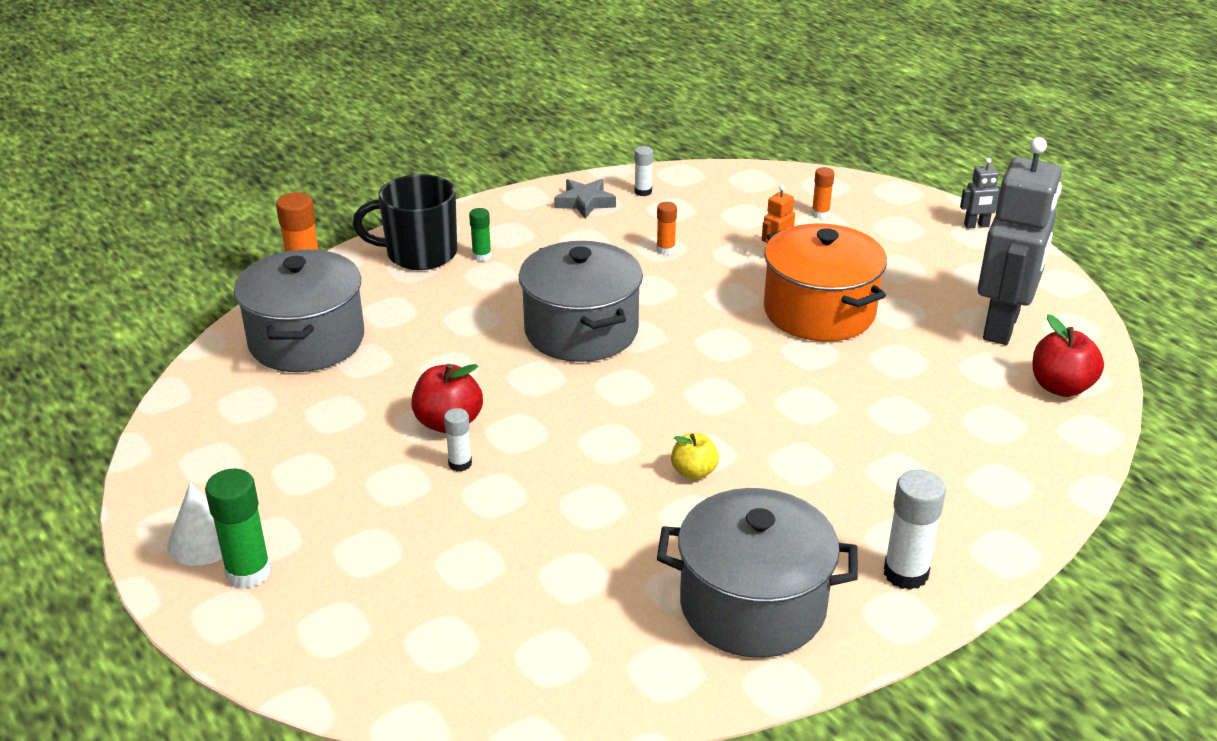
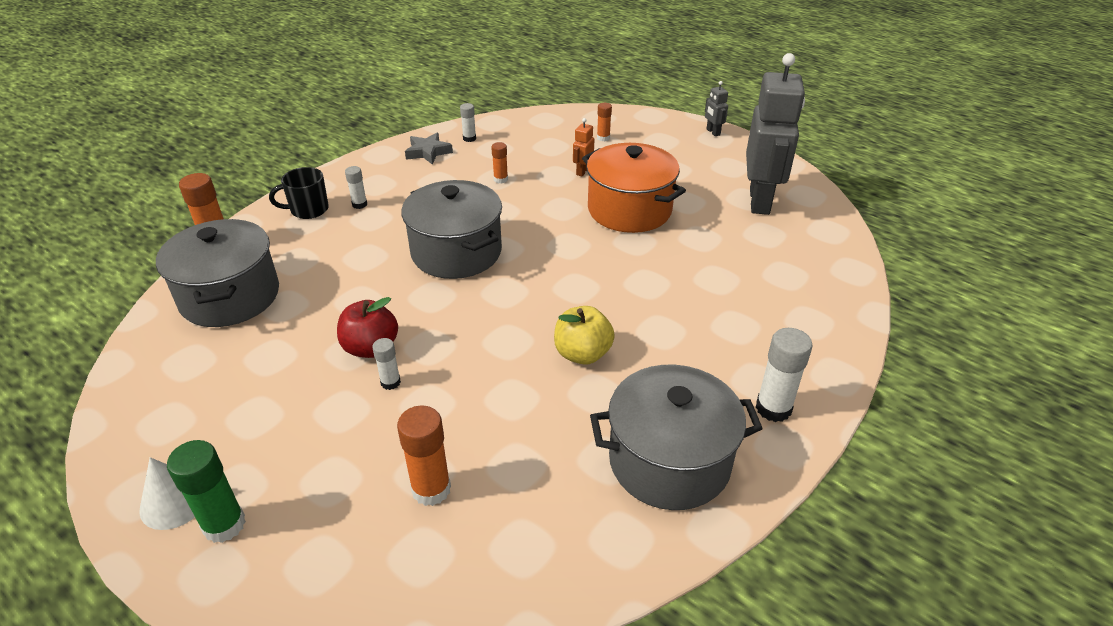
camera: 15 degrees left, 5 degrees up
(419, 254) = (308, 210): black mug -> black mug, size x0.66
(472, 581) = (431, 489): none -> orange glue stick
(482, 256) = (359, 204): green glue stick -> white glue stick
(694, 472) = (582, 354): yellow apple -> yellow apple, size x1.55
(976, 226) = (713, 132): grey robot -> grey robot turned 90 degrees clockwise
(1060, 387) = (818, 239): red apple -> none

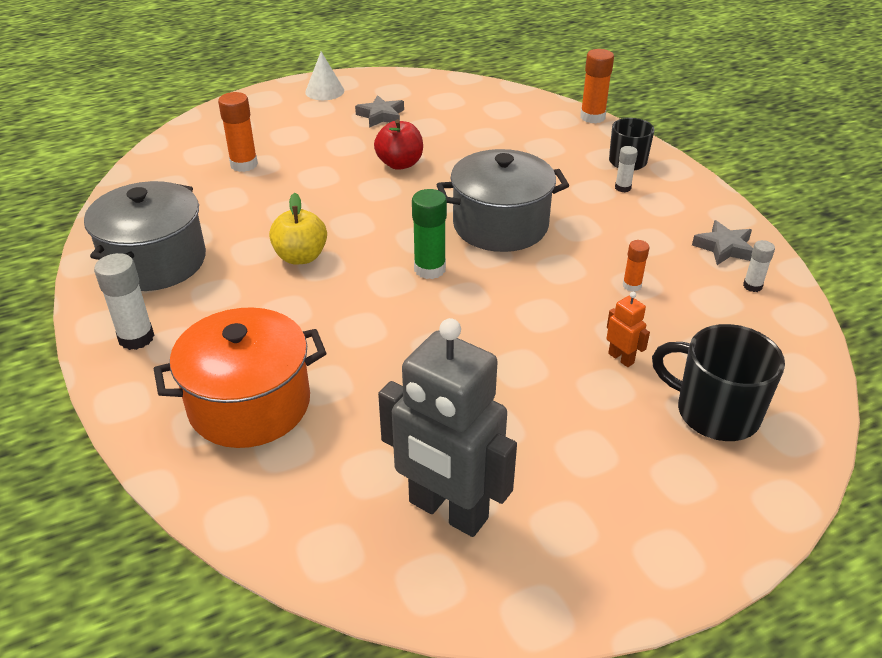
camera: 115 degrees right, 0 degrees up
(224, 525) = (292, 103): green glue stick -> green glue stick (429, 269)
(230, 296) = (512, 117): grey pot -> none
(249, 406) = (381, 116): none -> grey star
(390, 382) = (354, 166): white glue stick -> none
(603, 138) = (715, 412): orange glue stick -> black mug
(629, 210) = (505, 367): orange pot -> orange pot (249, 404)
(713, 132) = (693, 564): grey robot -> none

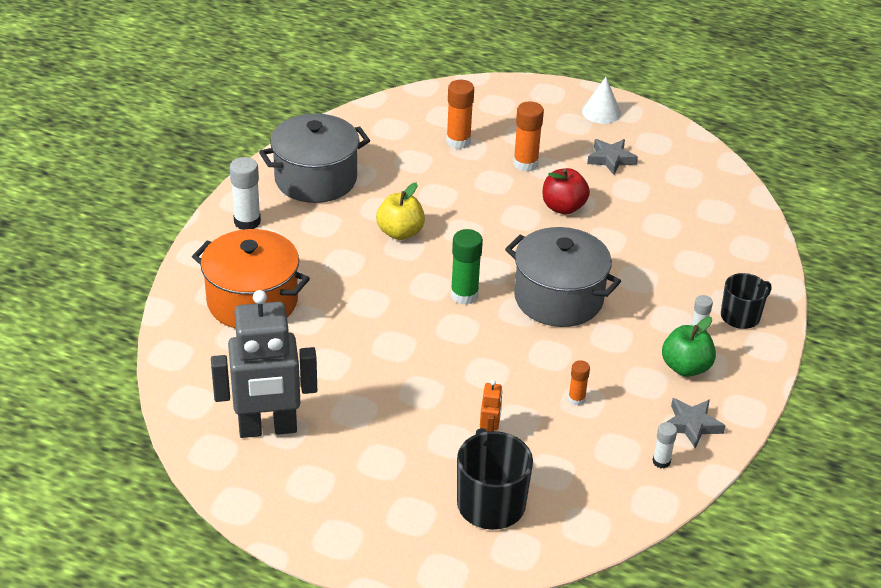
camera: 45 degrees right, 0 degrees up
(447, 511) = (267, 429): grey robot -> grey robot turned 90 degrees counterclockwise
(592, 117) = (780, 263): orange glue stick -> orange glue stick (525, 164)
(655, 214) = (685, 367): none -> green apple

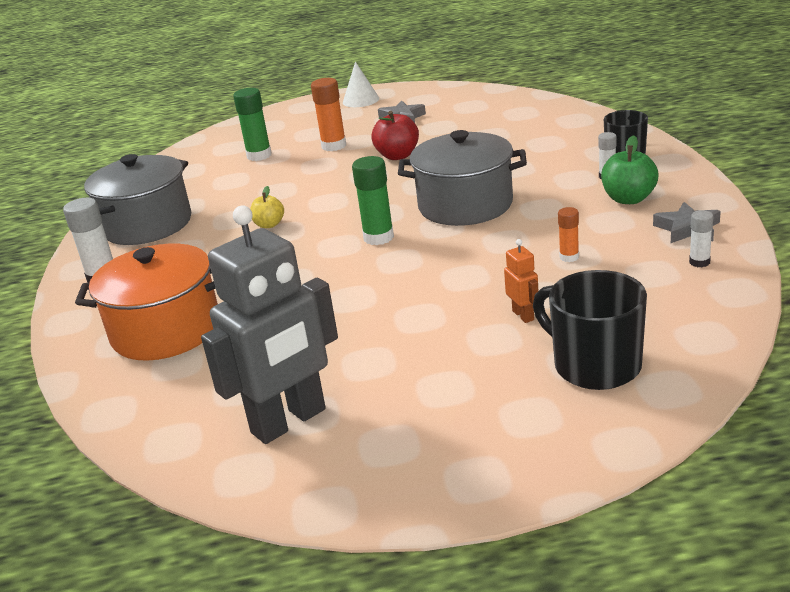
camera: 25 degrees left, 10 degrees down
(400, 232) = (269, 225): yellow apple -> yellow apple, size x0.65
(458, 141) = (259, 155): orange glue stick -> green glue stick

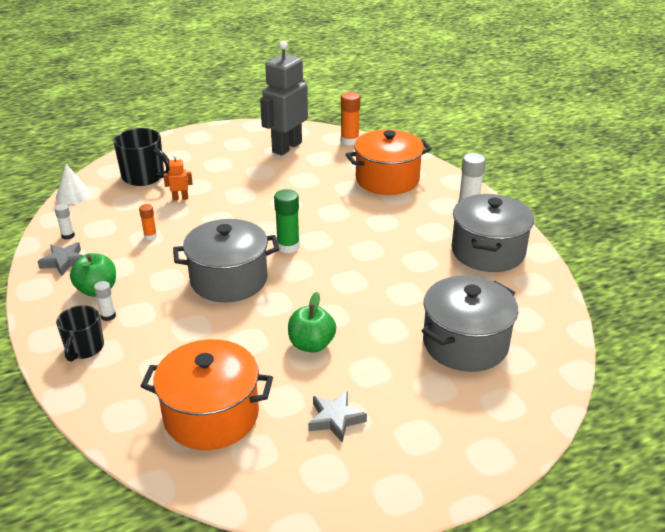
camera: 160 degrees right, 5 degrees up
(259, 155) = (465, 343): green glue stick -> grey pot
(269, 225) = (383, 255): yellow apple -> none
(334, 146) = (391, 361): orange glue stick -> orange glue stick (349, 141)
(360, 100) = (415, 471): white cone -> white cone (73, 195)
(397, 156) = (311, 344): red apple -> green apple
(500, 120) = (211, 415): none -> orange pot
(523, 315) = (180, 198): orange robot -> orange robot turned 120 degrees clockwise

